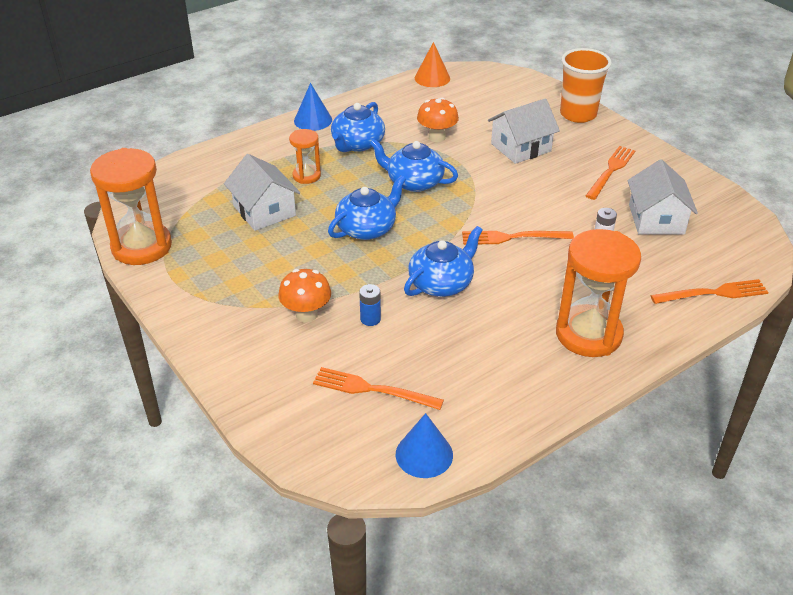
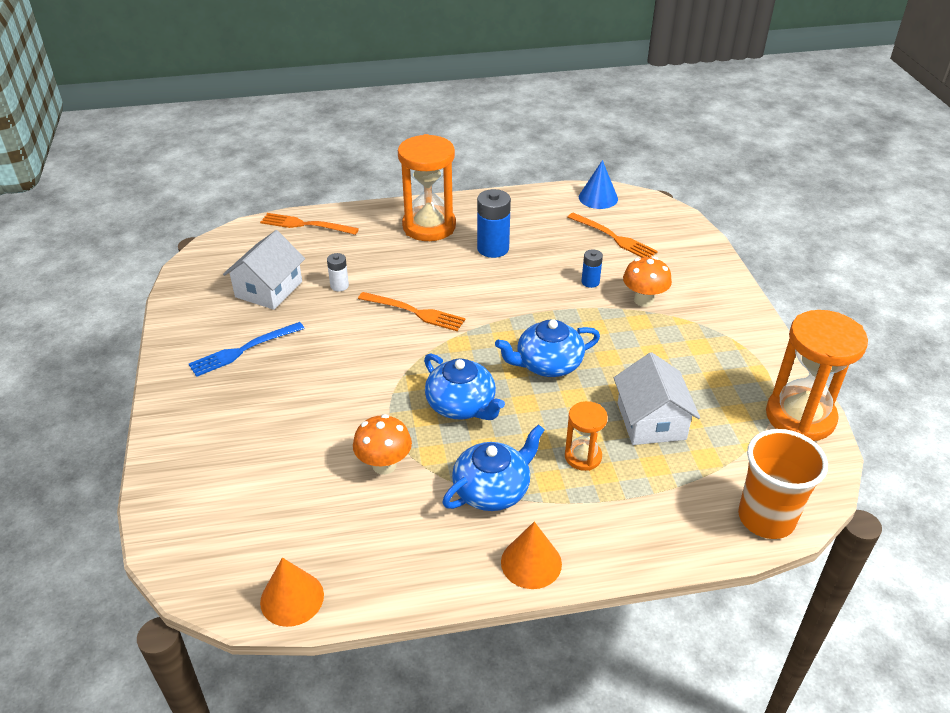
camera: 155 degrees left, 0 degrees up
(313, 120) = (531, 562): blue cone -> orange cone
(442, 283) = (511, 292): blue teapot -> none
(497, 328) = (493, 248): none -> blue battery
(521, 147) = (301, 413): white house -> none
(578, 114) = (178, 441): orange cup -> orange cup (766, 518)
(611, 171) = (243, 350): orange fork -> blue fork

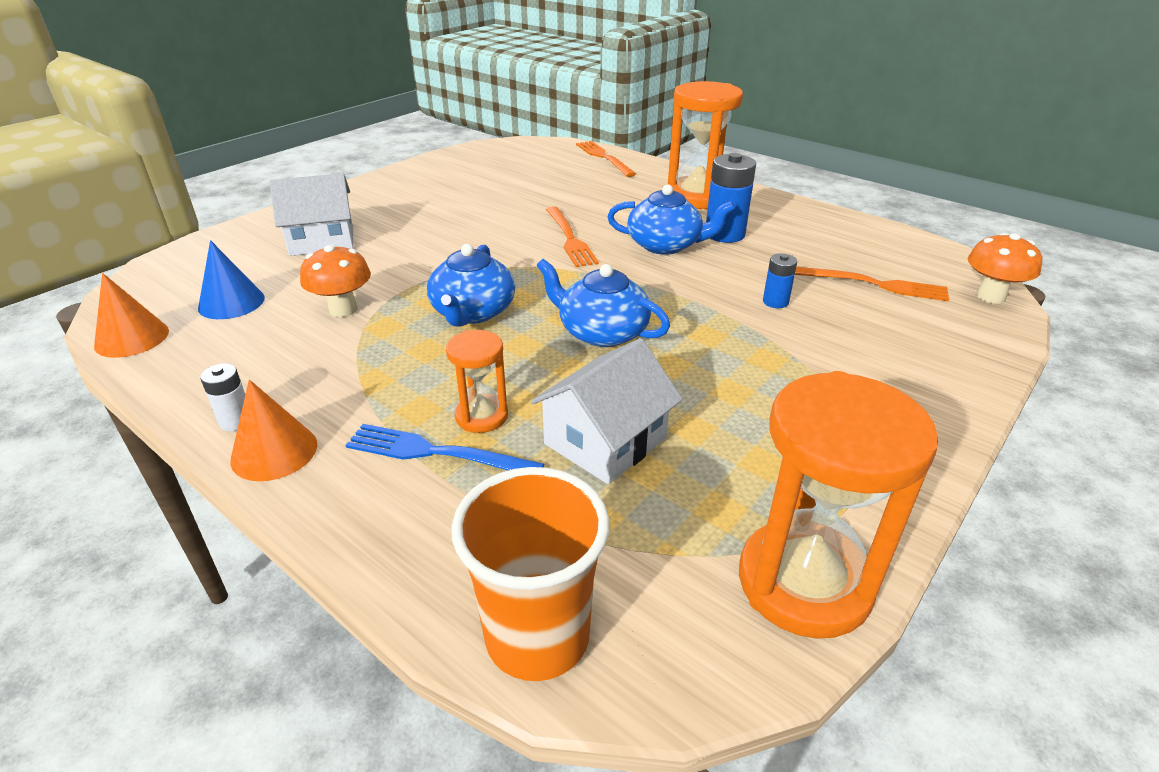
camera: 50 degrees right, 5 degrees down
(243, 350) = (417, 199): blue fork -> blue fork (436, 452)
(269, 289) = (503, 178): white house -> white house (322, 240)
(339, 286) = (551, 198): white battery -> white battery (236, 421)
(492, 489) = (367, 380): blue teapot -> blue teapot (665, 245)
(598, 198) = (920, 250): blue cone -> blue cone (231, 302)
(614, 237) = (876, 285): orange fork -> orange fork turned 75 degrees counterclockwise
(643, 300) = (809, 346): orange mushroom -> orange mushroom (990, 296)

